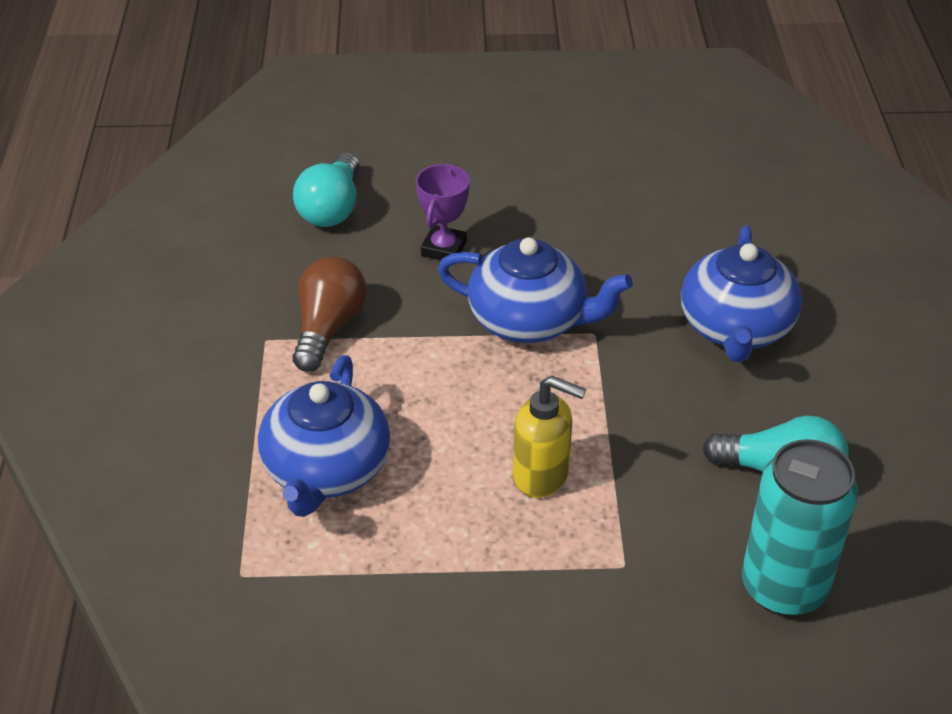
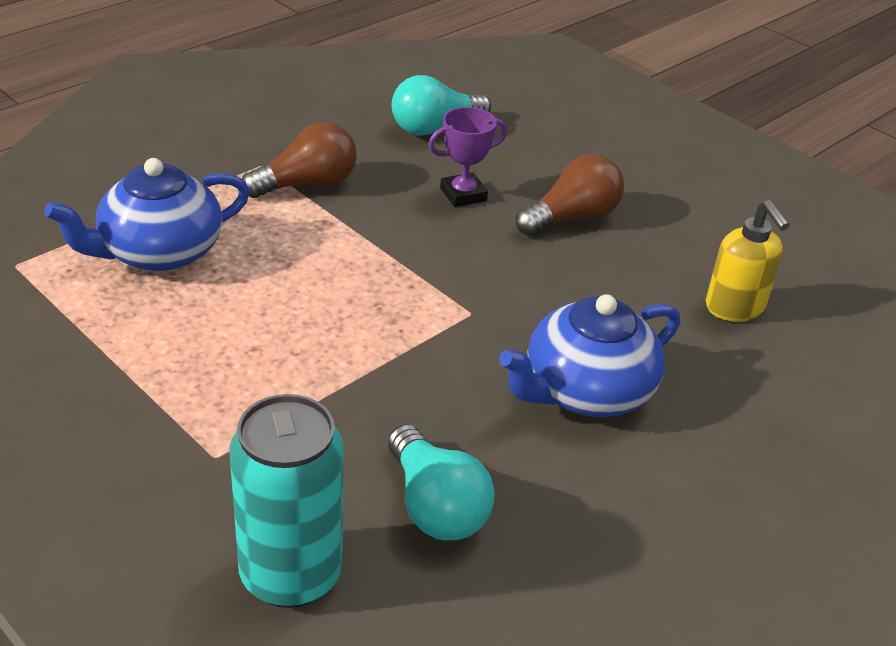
camera: 45 degrees right, 5 degrees down
(530, 320) = (440, 273): blue teapot -> none
(537, 211) = (572, 218): none -> brown light bulb
(542, 475) = (271, 361): yellow soap dispenser -> yellow soap dispenser (735, 308)

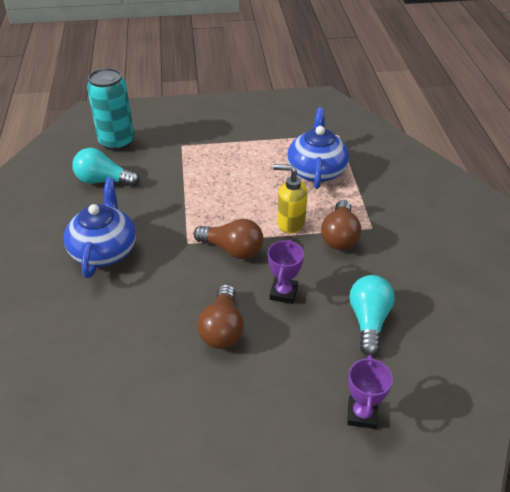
camera: 130 degrees right, 5 degrees up
(436, 264) = (232, 249): none -> brown light bulb
(556, 104) = (362, 414): none -> purple trophy
(735, 308) = (87, 347): yellow soap dispenser -> yellow soap dispenser (290, 223)

